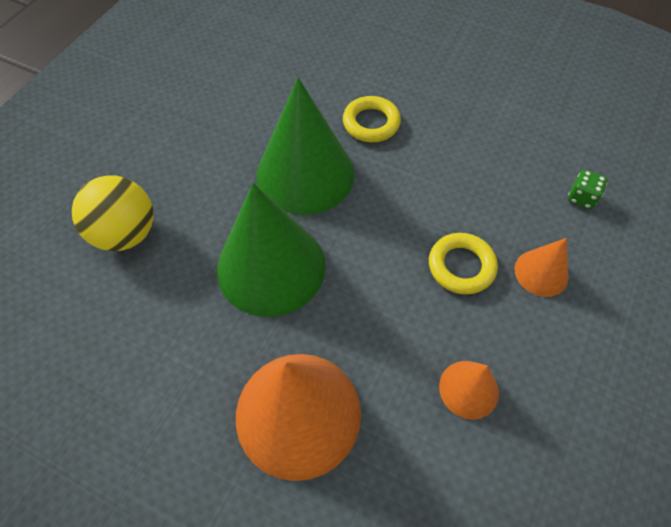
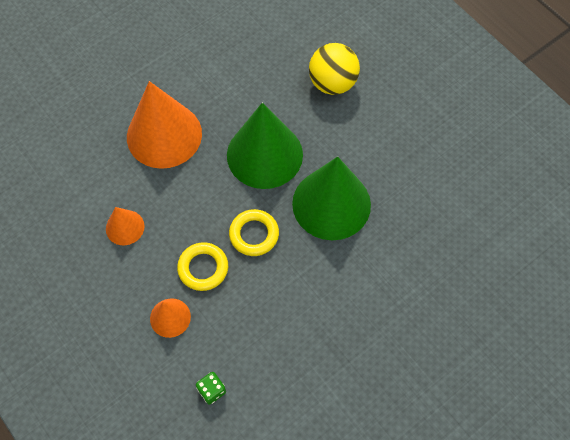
camera: 115 degrees right, 5 degrees up
(371, 123) = (361, 272): yellow ring -> yellow ring (254, 234)

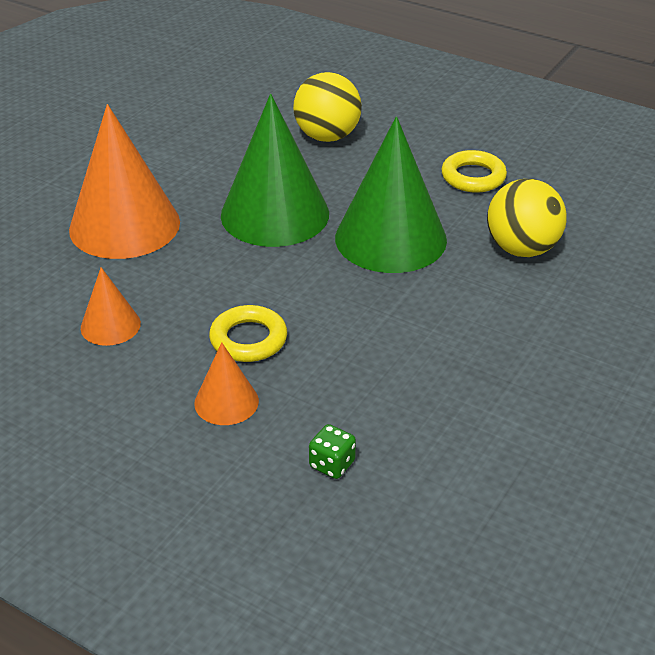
camera: 20 degrees left, 25 degrees down
(254, 234) = (303, 290): yellow ring -> yellow ring (473, 177)
(415, 243) = (522, 249): none -> yellow ball

